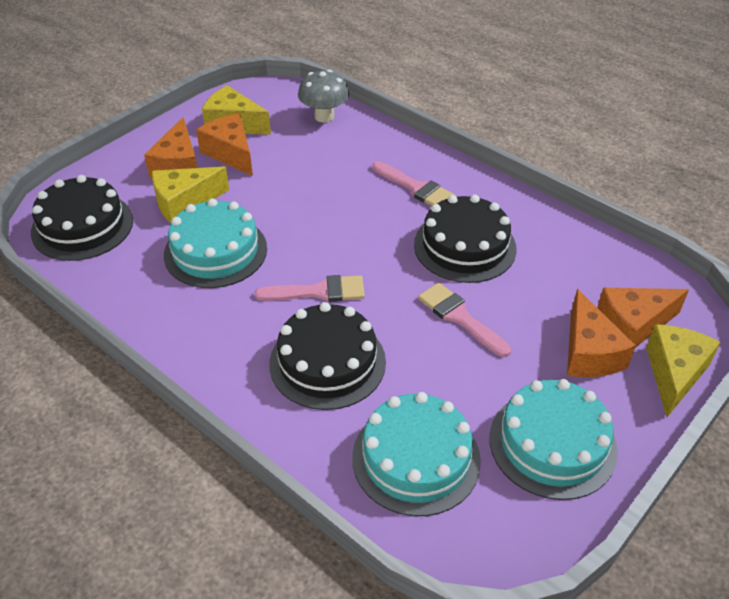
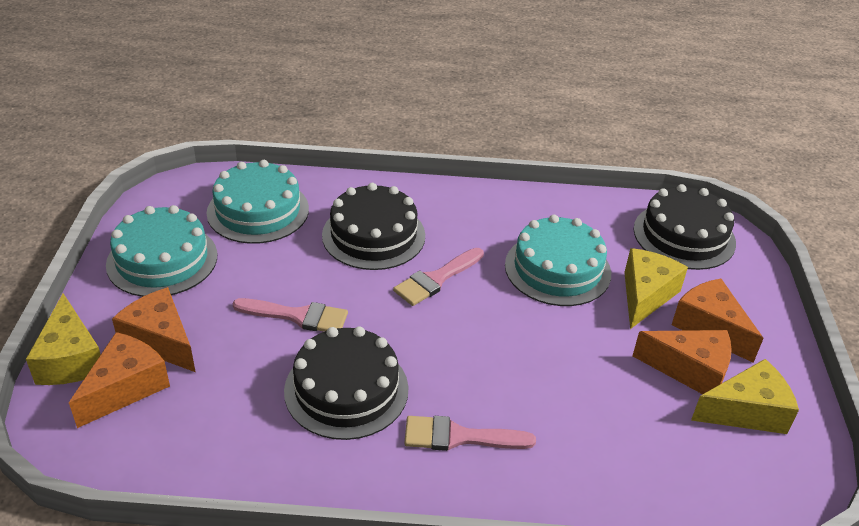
camera: 140 degrees right, 5 degrees down
(324, 116) = (676, 488): grey mushroom -> none

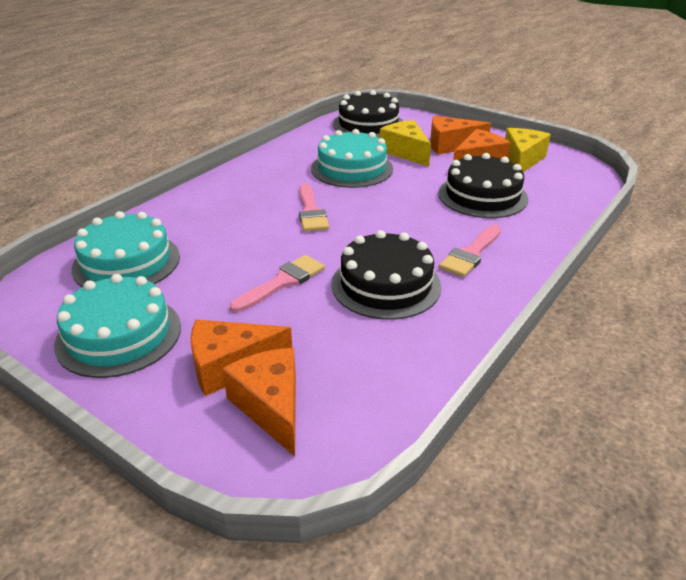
camera: 55 degrees left, 5 degrees down
(70, 359) = (190, 437): yellow cheese -> none
(373, 235) = (232, 220): black cake -> black cake (482, 196)

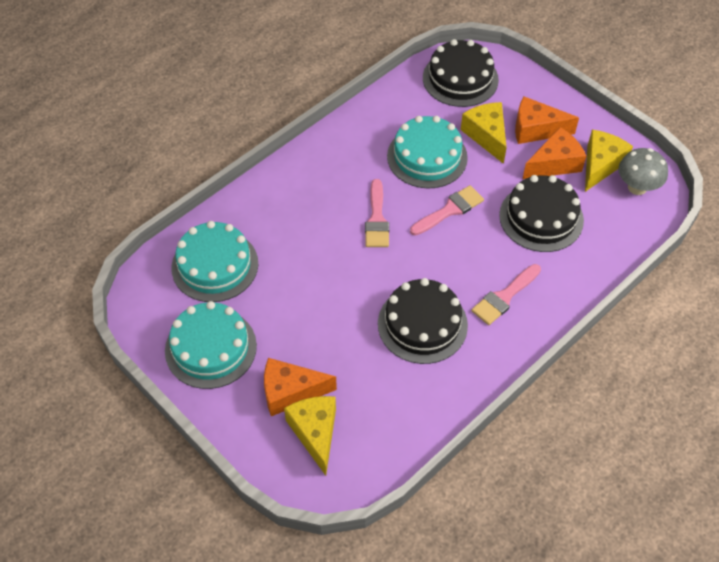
camera: 10 degrees right, 20 degrees up
(271, 407) = (315, 433): orange cheese -> yellow cheese
(282, 282) = (339, 309): pink brush -> pink brush (449, 210)
(564, 170) = (637, 187): none -> grey mushroom

